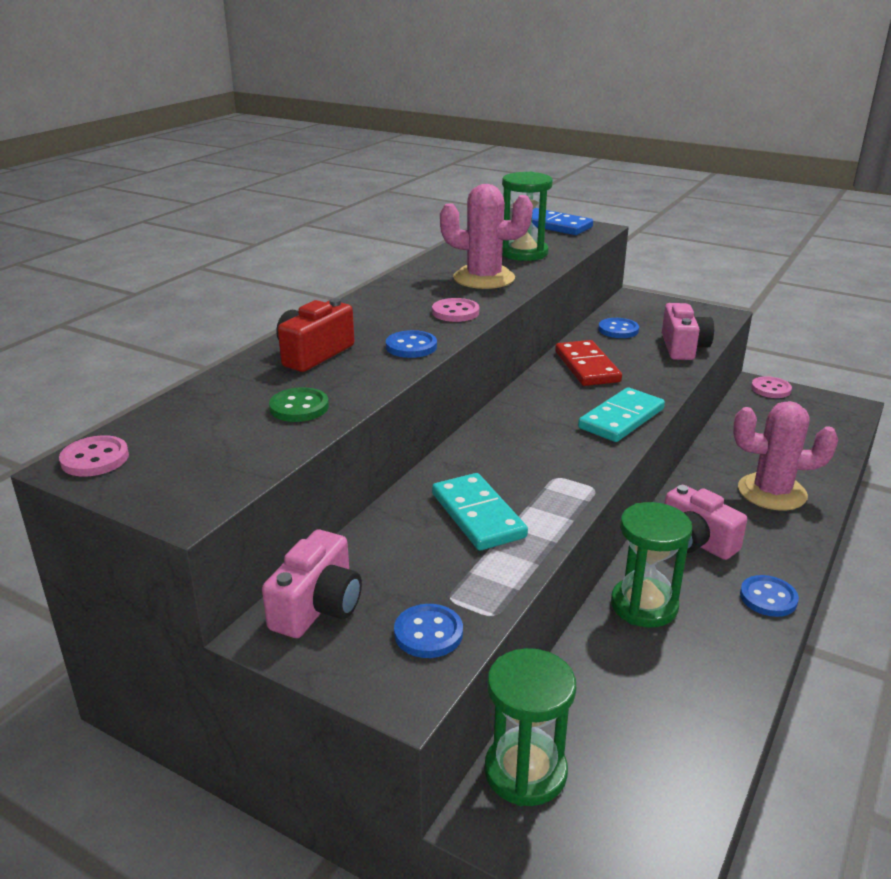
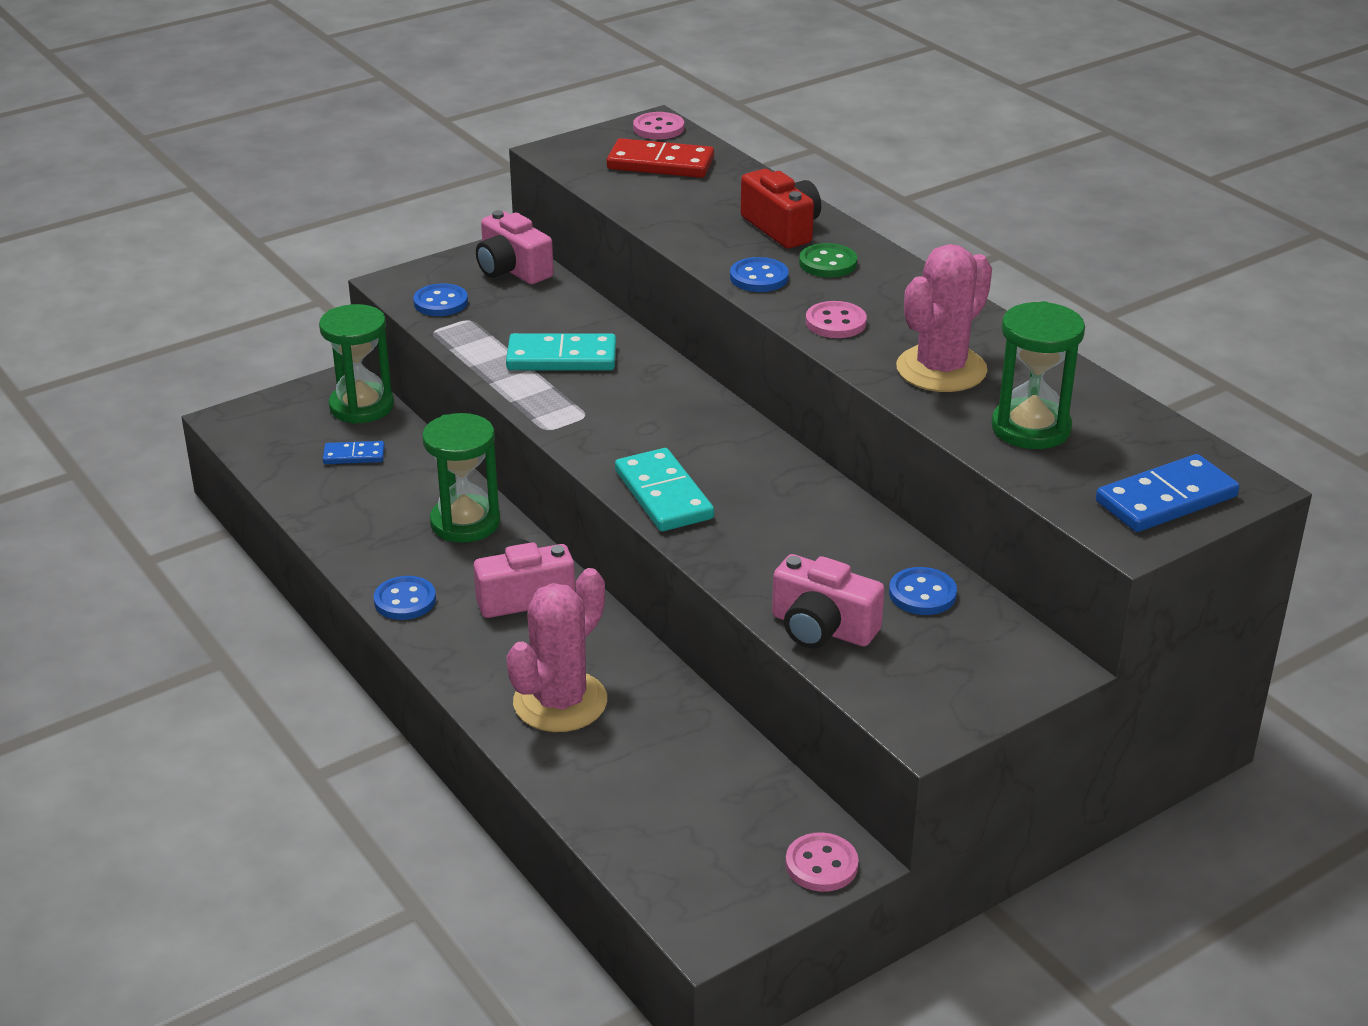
camera: 115 degrees right, 5 degrees up
(299, 407) = (672, 206): green button -> green button (828, 263)
(586, 367) = (816, 520): red domino -> red domino (660, 163)
(617, 730) = (354, 455): none -> blue domino

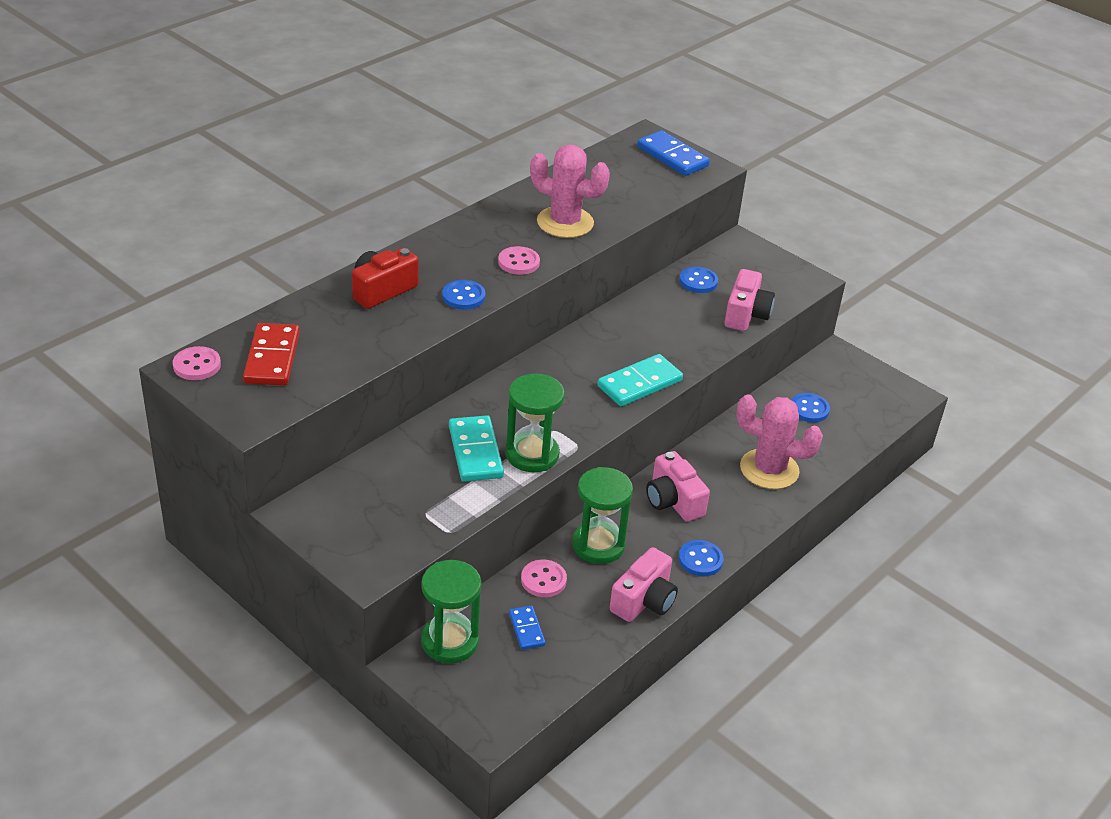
camera: 105 degrees left, 5 degrees up
(440, 302) = (399, 536): blue button -> blue button (809, 409)
(512, 269) = (332, 500): pink camera -> pink camera (644, 600)
(821, 865) = (846, 361): pink button -> pink button (543, 580)
(828, 263) = (434, 268): green button -> none
(1031, 428) = (620, 193): green hourglass -> green hourglass (532, 454)

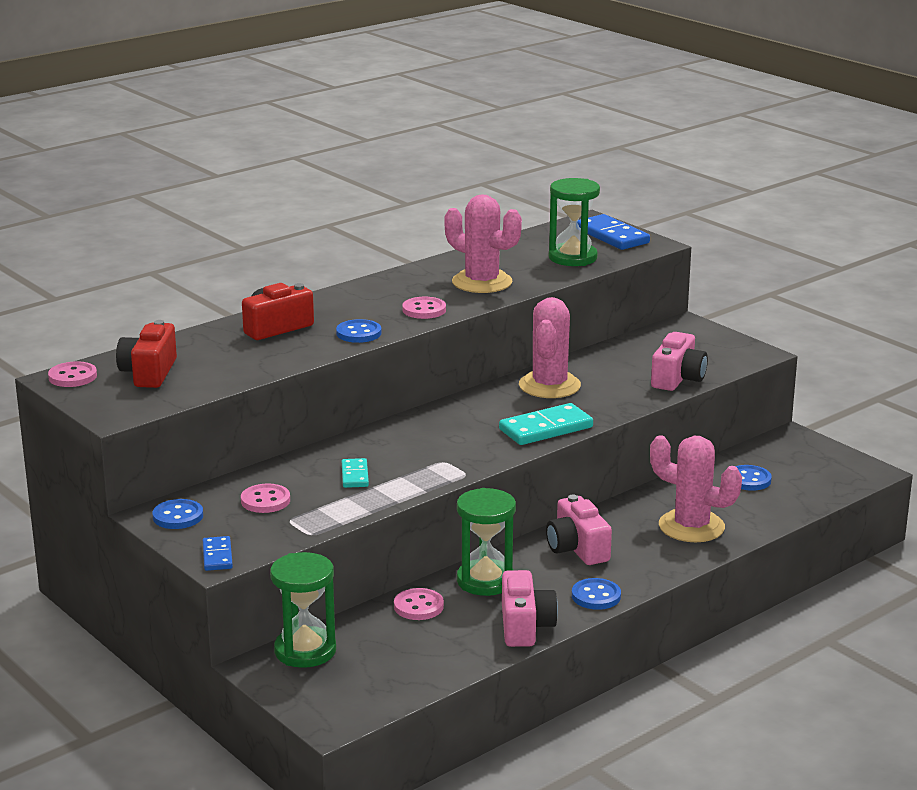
camera: 10 degrees right, 15 degrees down
(272, 358) = (149, 373): red domino -> red camera
(397, 488) = (265, 500): none -> pink button
(475, 452) = (354, 475): turquoise domino -> turquoise domino, size x0.56
(526, 629) = (390, 644): blue domino -> blue domino (217, 556)
(532, 454) = (414, 479): green hourglass -> green hourglass (572, 258)
(632, 326) = (549, 385): none -> pink cactus
(644, 600) = (525, 626): pink camera -> pink camera turned 45 degrees counterclockwise
(698, 281) = (631, 353): blue button -> blue button (178, 516)

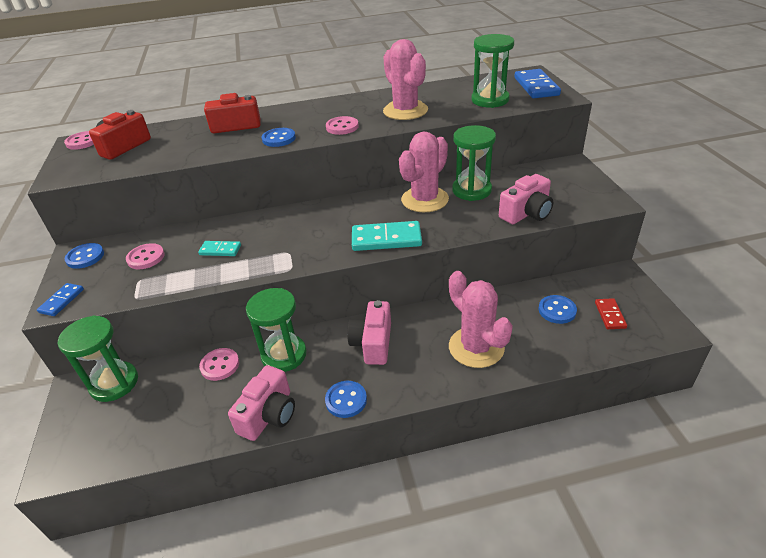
camera: 30 degrees right, 15 degrees up
(354, 475) = (220, 250): turquoise domino -> turquoise domino turned 75 degrees clockwise
(595, 367) = (471, 190): none -> green hourglass
(804, 472) = (610, 315): none -> red domino

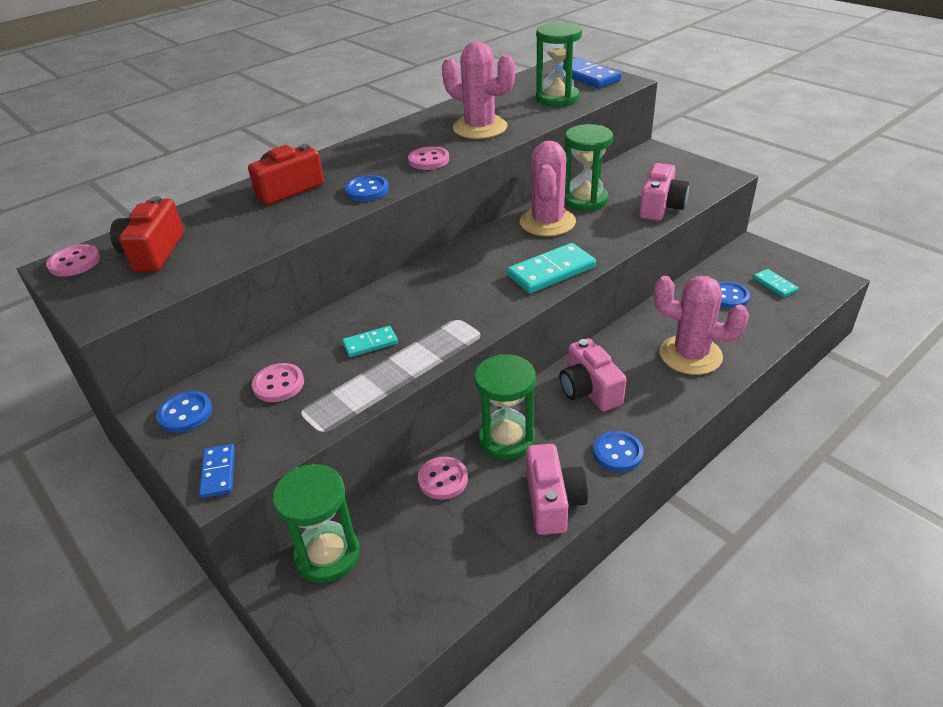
camera: 30 degrees left, 0 degrees up
(610, 315) = (774, 285): red domino -> turquoise domino

